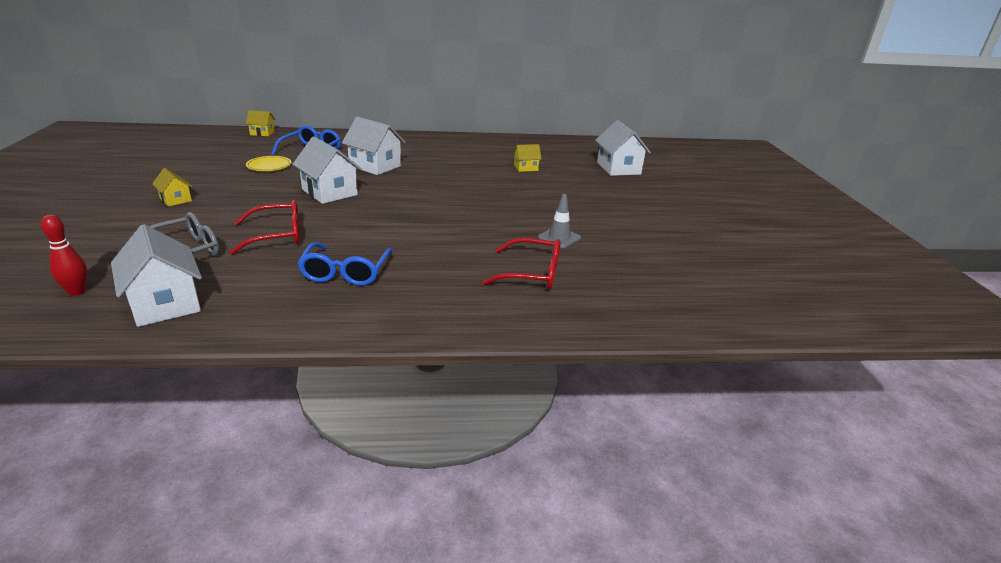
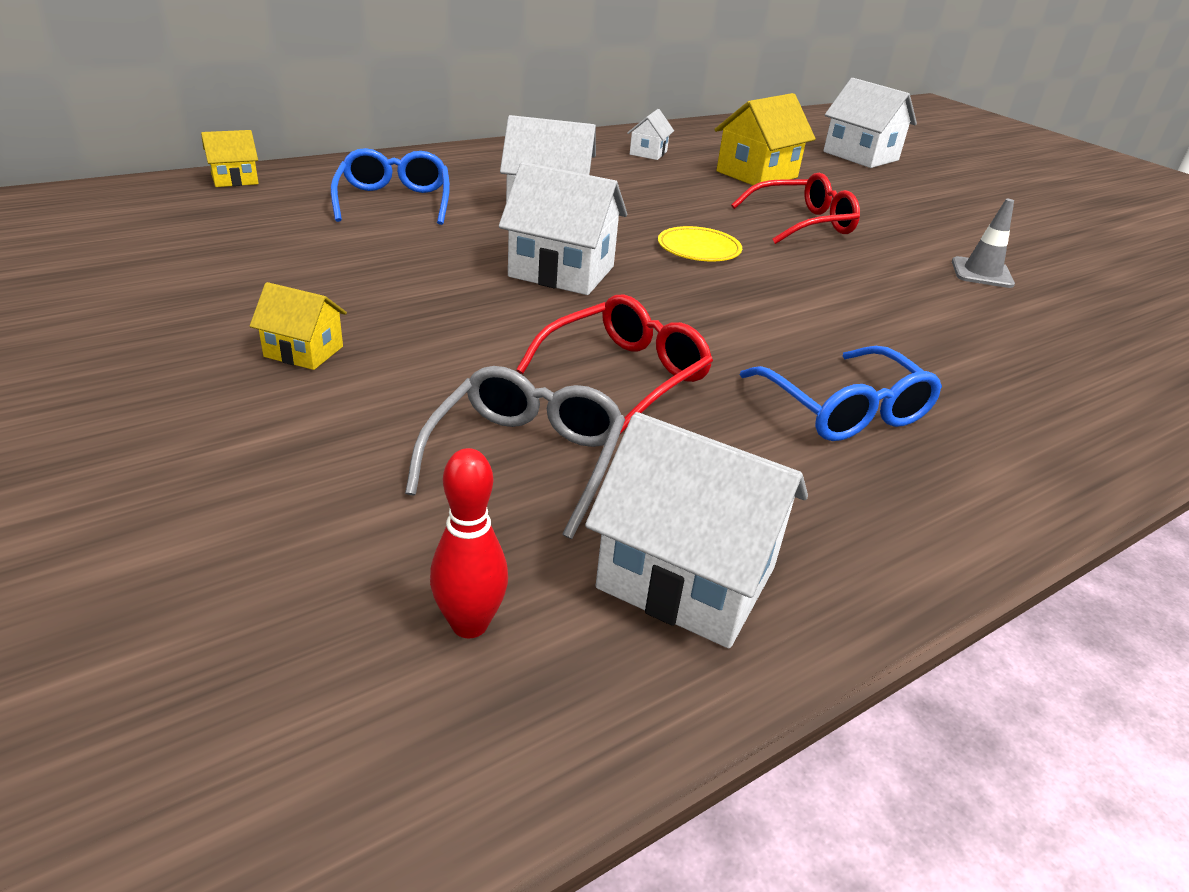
camera: 30 degrees left, 5 degrees up
(269, 166) = (366, 243): yellow plate -> yellow plate (699, 249)
(482, 148) = (648, 153): none -> white house
(526, 168) = (757, 174): yellow house -> yellow house, size x1.83
(532, 274) = (1052, 336): red glasses -> red glasses (802, 223)

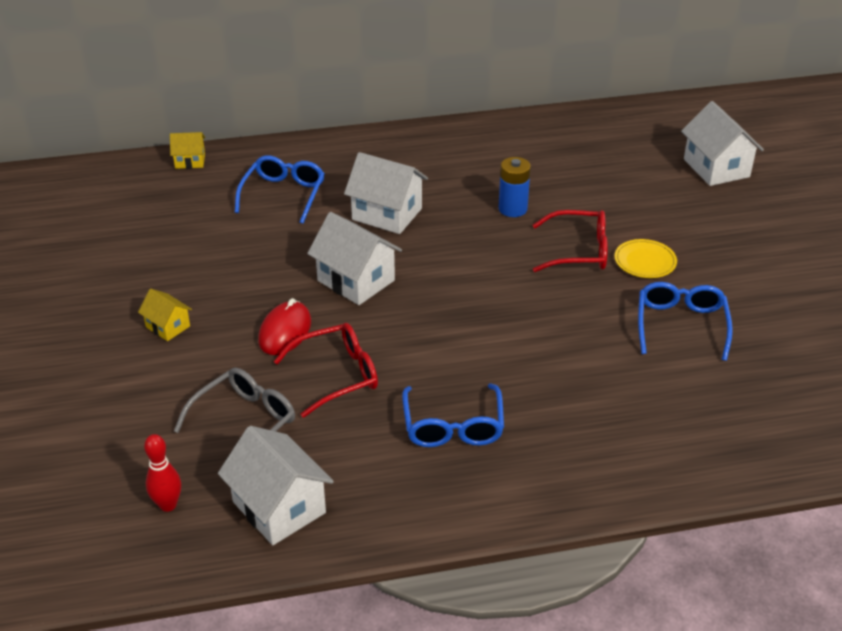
camera: 25 degrees right, 5 degrees up
(504, 335) = (285, 331): none -> red mouse
(648, 153) = (516, 150): white house -> none
(692, 196) = (512, 209): none -> blue battery
(699, 249) = (470, 270): yellow plate -> yellow plate (645, 262)
(757, 174) = (591, 186): yellow house -> none
(981, 273) = (681, 325): grey traffic cone -> blue glasses

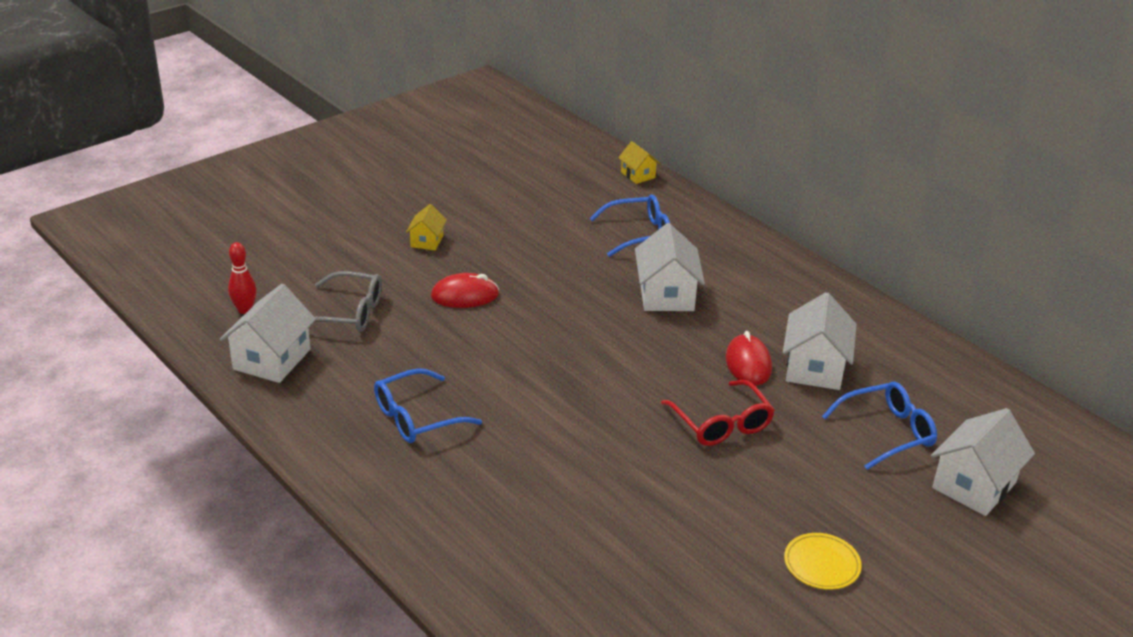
camera: 60 degrees right, 5 degrees down
(337, 375) = (433, 338): red glasses -> none
(356, 280) = (559, 309): white house -> white house (815, 368)
(512, 209) = (748, 364): blue battery -> red mouse
(645, 262) = (746, 472): yellow plate -> yellow plate (821, 564)
(681, 325) = (665, 522): blue glasses -> blue glasses (887, 432)

